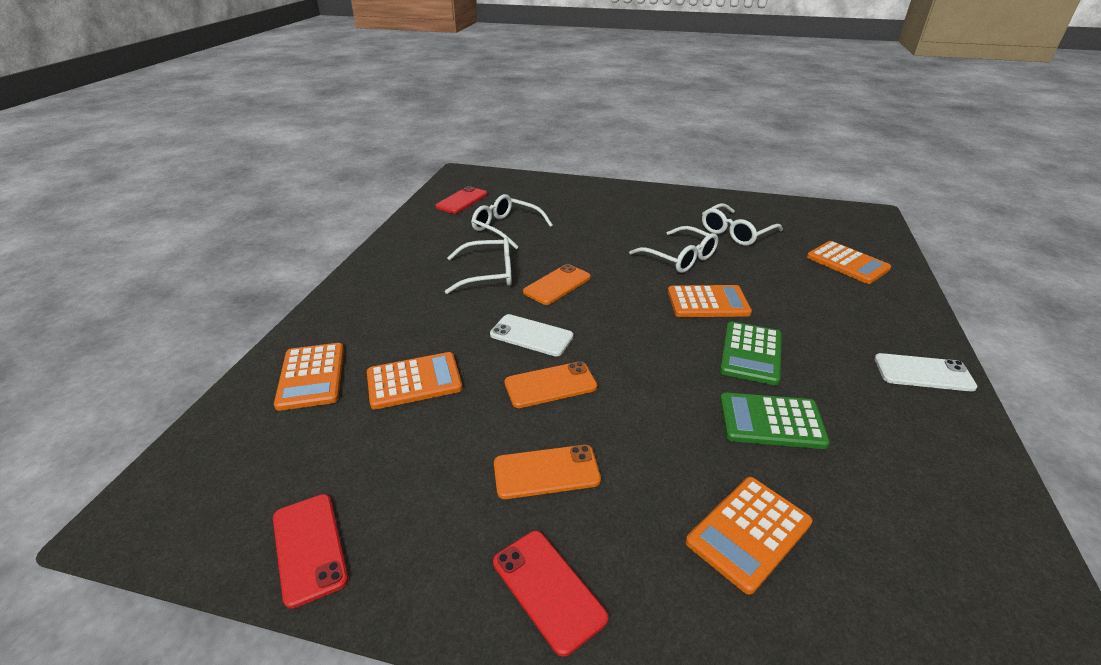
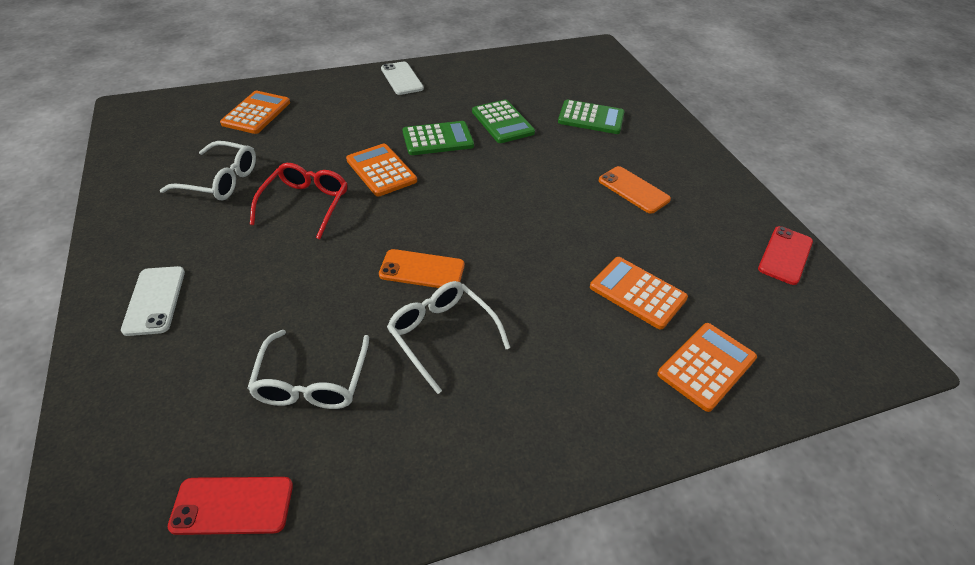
camera: 125 degrees left, 10 degrees up
(531, 335) = (517, 252): white phone -> white phone (154, 300)
(548, 589) = (691, 164): red phone -> none
(550, 385) = (563, 217): orange phone -> none
(680, 258) = (305, 204): white glasses -> red glasses
(749, 532) = (591, 118): orange calculator -> green calculator

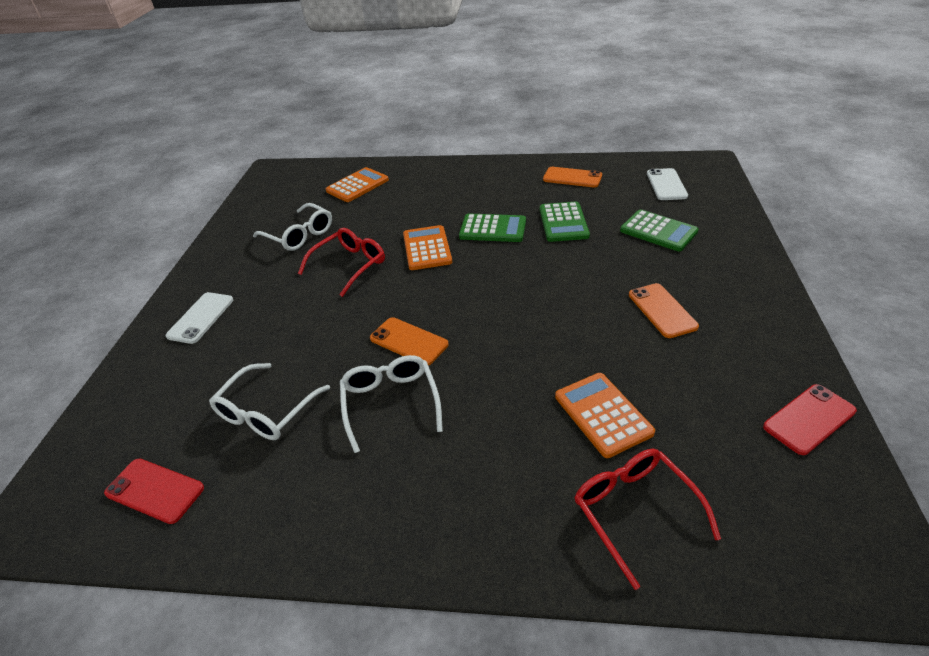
camera: 30 degrees right, 5 degrees down
(402, 78) = (493, 171): white phone -> white phone (666, 185)
(485, 76) = (572, 178): none -> orange phone
(706, 366) = (634, 511): orange calculator -> red glasses

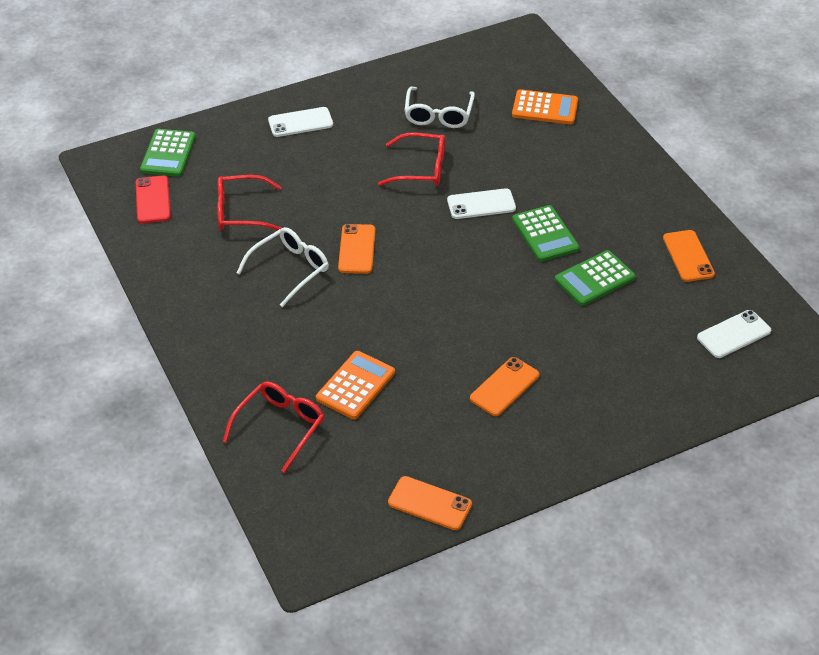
camera: 55 degrees right, 5 degrees up
(266, 412) = (241, 212): white glasses -> red glasses
(427, 248) = (481, 204): orange calculator -> white phone
(658, 231) = (632, 352): green calculator -> green calculator (168, 154)
(809, 419) = (429, 503): red phone -> orange phone

